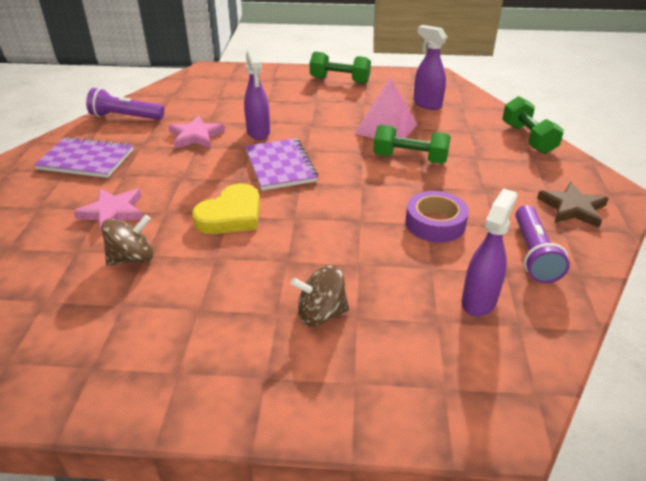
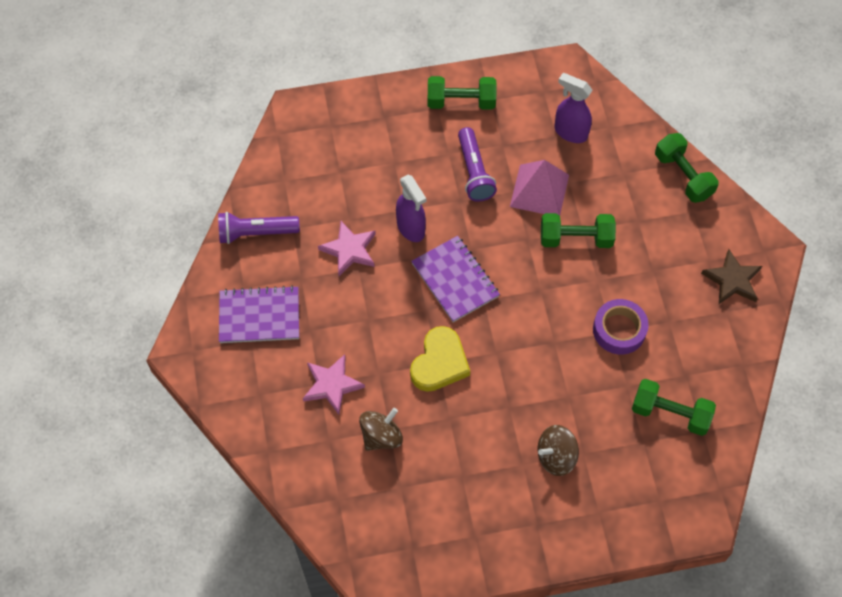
camera: 15 degrees left, 25 degrees up
(479, 301) = (670, 413): purple spray bottle -> green dumbbell
(533, 254) = (705, 349): purple flashlight -> purple flashlight (474, 172)

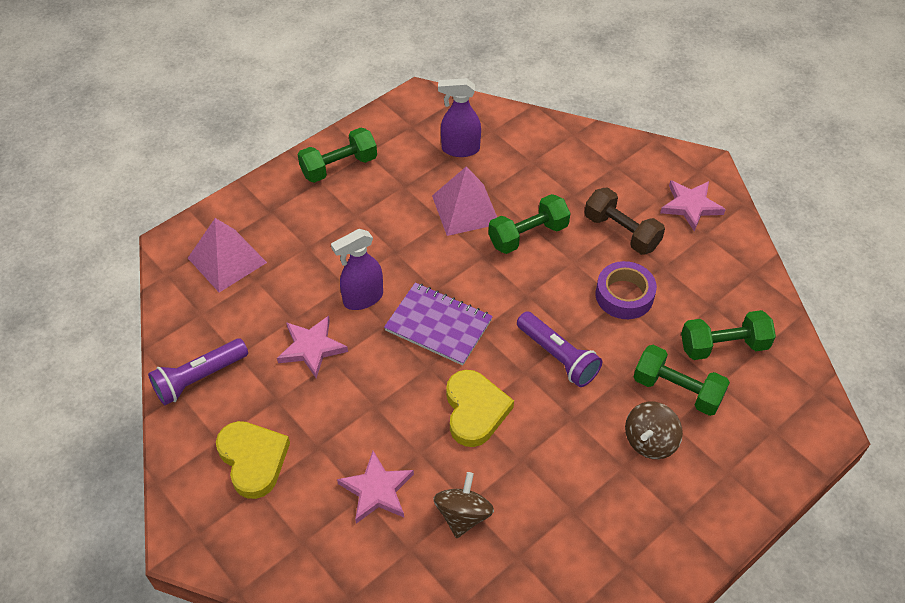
camera: 30 degrees left, 10 degrees down
(259, 316) = (253, 460): purple notebook -> yellow heart
(328, 144) = (227, 260): none -> pink pyramid
(411, 228) = (362, 298): purple spray bottle -> purple spray bottle turned 120 degrees clockwise
(474, 172) = (392, 221): purple flashlight -> purple flashlight (558, 356)
(655, 274) = (621, 232): none -> brown dumbbell
(683, 176) = (585, 141): green dumbbell -> green dumbbell (677, 390)
(732, 280) = (690, 206): brown star -> pink star

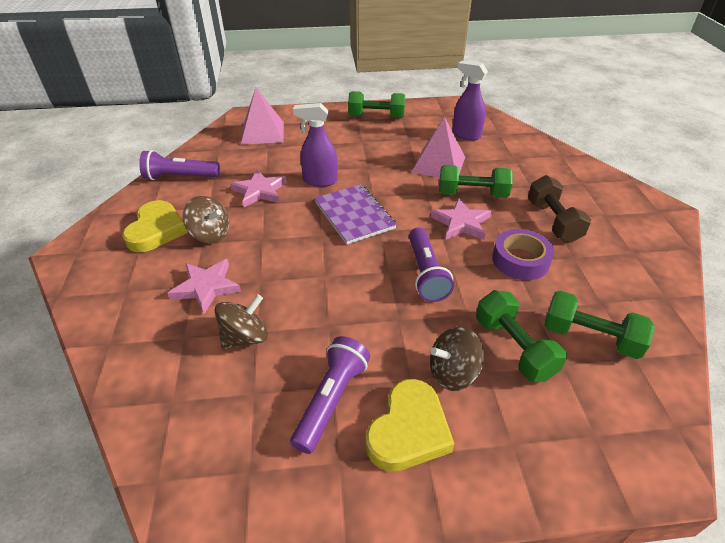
camera: 35 degrees right, 10 degrees down
(317, 431) = (210, 234): none -> brown spinning top
(475, 410) = (327, 275): yellow heart -> yellow heart (408, 430)
(581, 522) = (331, 400): none -> purple flashlight
(690, 206) = (632, 229): pink star -> pink star (461, 223)

